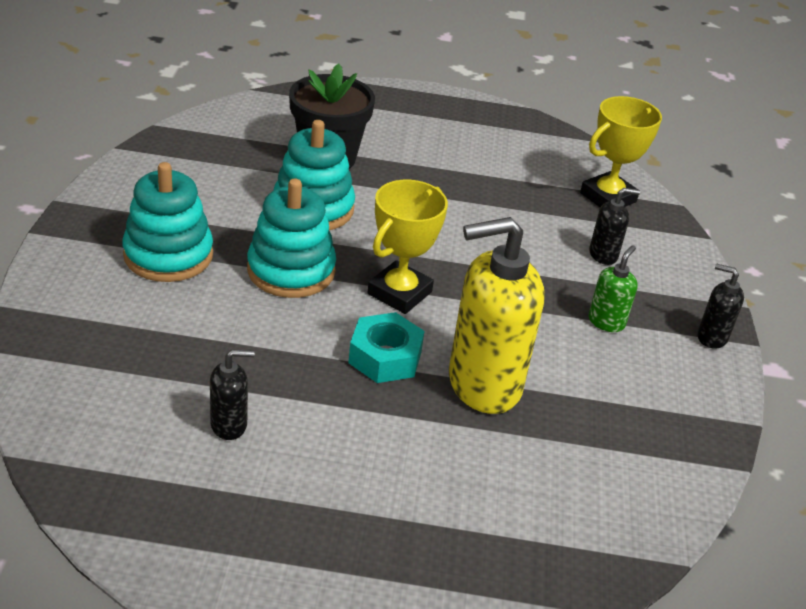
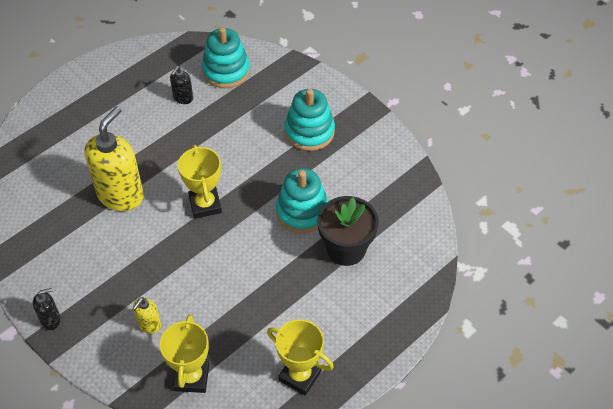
camera: 135 degrees right, 15 degrees up
(291, 270) = (259, 171): turquoise stacking toy -> turquoise stacking toy (226, 71)
(385, 357) = (170, 170): turquoise nut -> none
(509, 134) = (300, 375): none -> yellow trophy
(603, 255) = (149, 325): black soap dispenser -> yellow soap dispenser
(606, 322) = (106, 279): green soap dispenser -> none

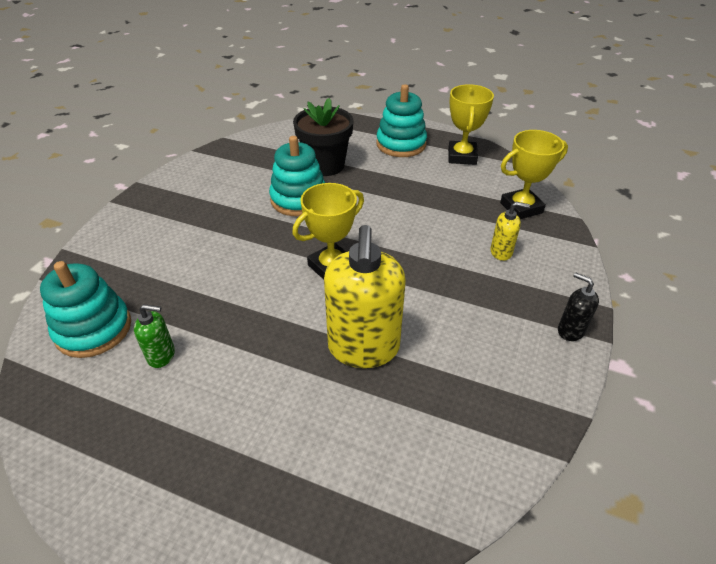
camera: 115 degrees left, 10 degrees down
(121, 195) = (363, 348): yellow soap dispenser -> yellow soap dispenser turned 90 degrees counterclockwise
(183, 98) = (161, 355): black soap dispenser -> green soap dispenser
(309, 132) = (186, 224): turquoise stacking toy -> turquoise stacking toy (401, 144)

